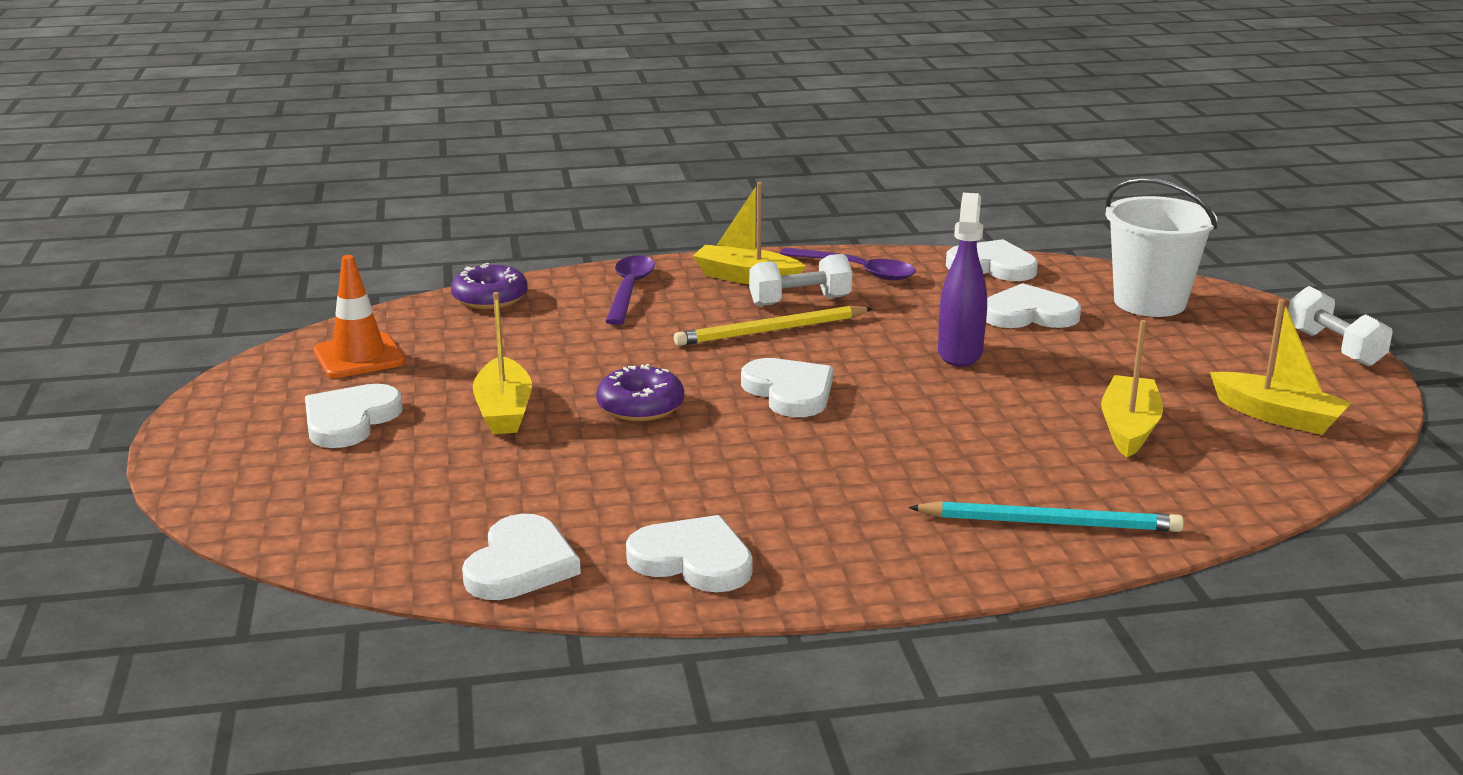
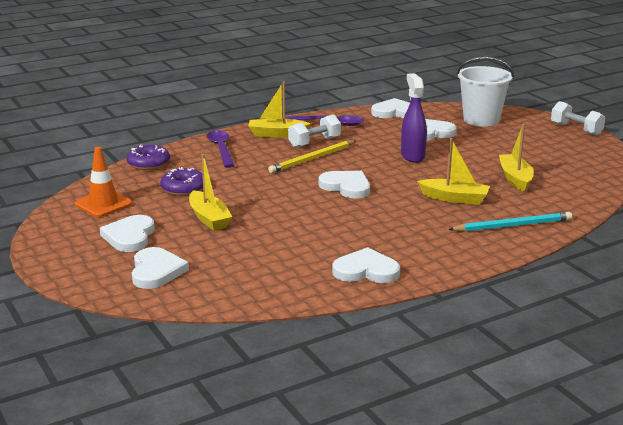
camera: 20 degrees left, 0 degrees up
(520, 564) = (284, 288): white heart -> white heart (156, 271)
(640, 406) = (278, 205): purple donut -> purple donut (183, 188)
(1277, 416) = (574, 163): yellow boat -> yellow boat (454, 198)

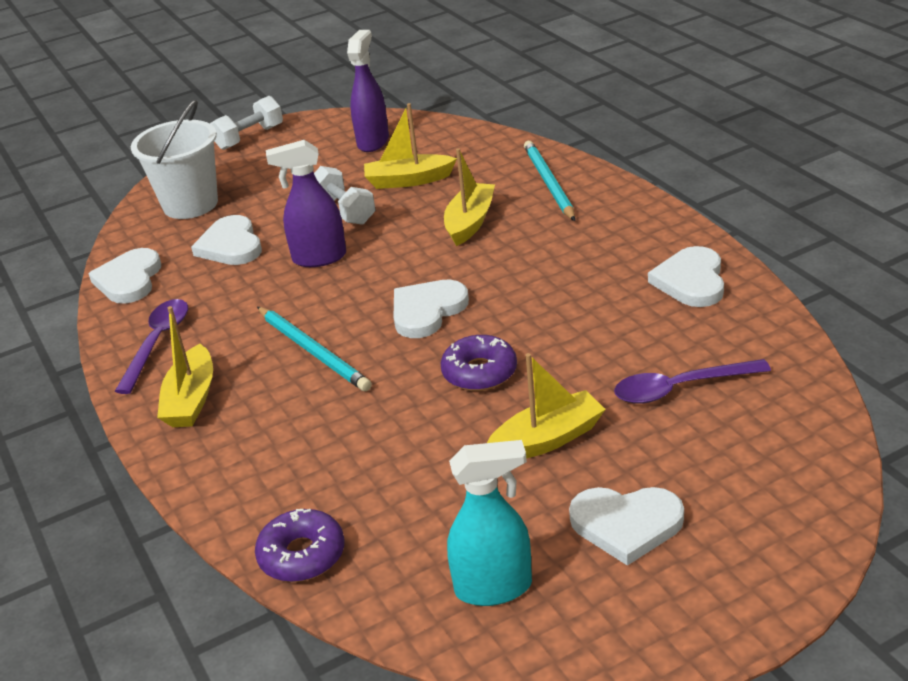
camera: 85 degrees left, 10 degrees up
(103, 204) = (494, 587): orange traffic cone -> turquoise spray bottle
(156, 271) = (741, 472): white heart -> none
(183, 188) = (426, 487): purple donut -> purple donut (479, 372)
(221, 149) = (247, 462): purple spoon -> purple spoon (680, 388)
(312, 159) = (313, 351): yellow pencil -> turquoise pencil
(314, 142) = (241, 354): white dumbbell -> white dumbbell (344, 211)
(575, 166) = (373, 142): none -> purple spray bottle

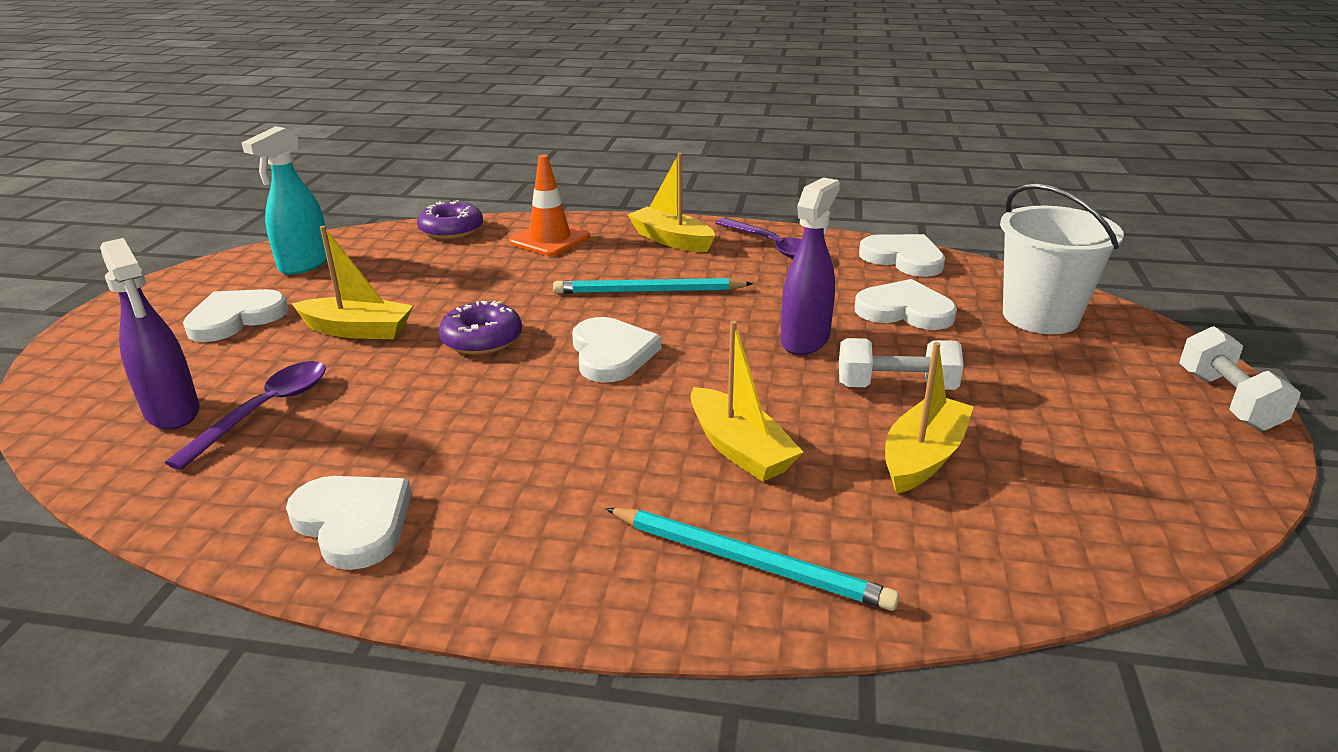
camera: 125 degrees right, 5 degrees down
(260, 469) = (550, 239): none -> orange traffic cone
(373, 142) = (1102, 482): purple spray bottle -> purple spray bottle (172, 412)
(547, 439) = (357, 330): yellow boat -> yellow boat turned 90 degrees counterclockwise

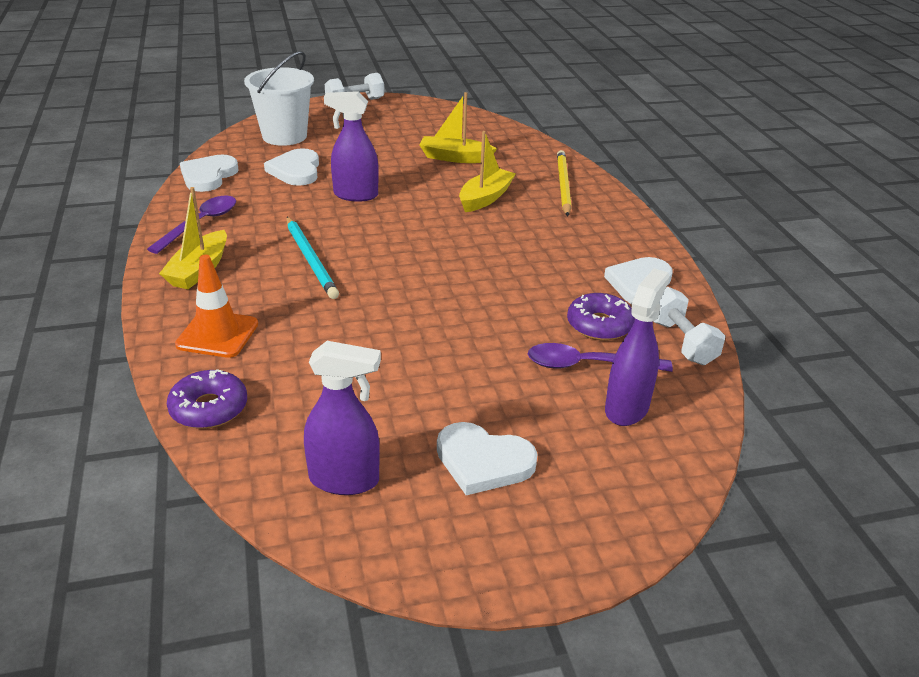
camera: 115 degrees left, 5 degrees up
(304, 264) = (345, 480): turquoise spray bottle -> purple spray bottle
(357, 330) = (455, 375): yellow boat -> none
(482, 339) = (430, 309): purple donut -> purple donut (599, 325)
(611, 354) = (415, 253): white heart -> none
(749, 562) = (563, 185): turquoise pencil -> yellow pencil
(895, 387) = (394, 167): white dumbbell -> white dumbbell (681, 342)

